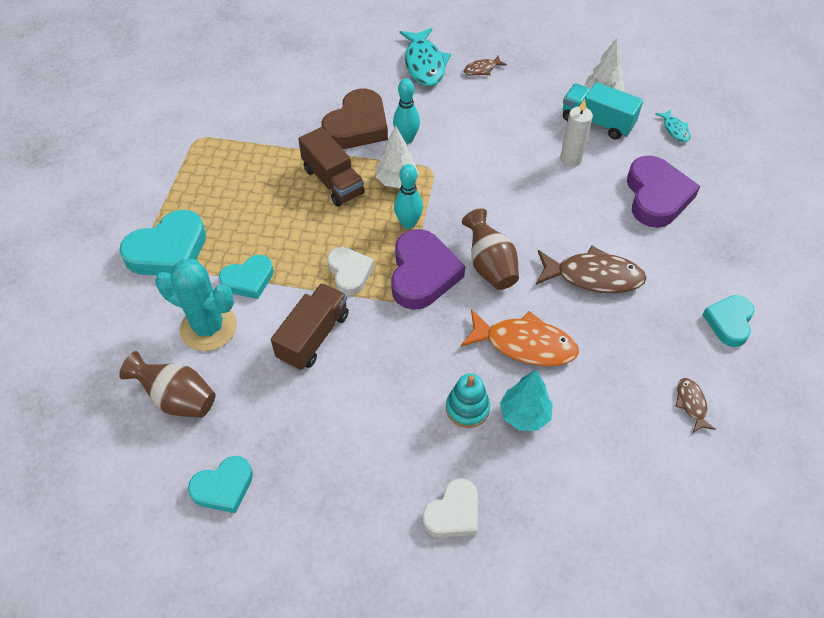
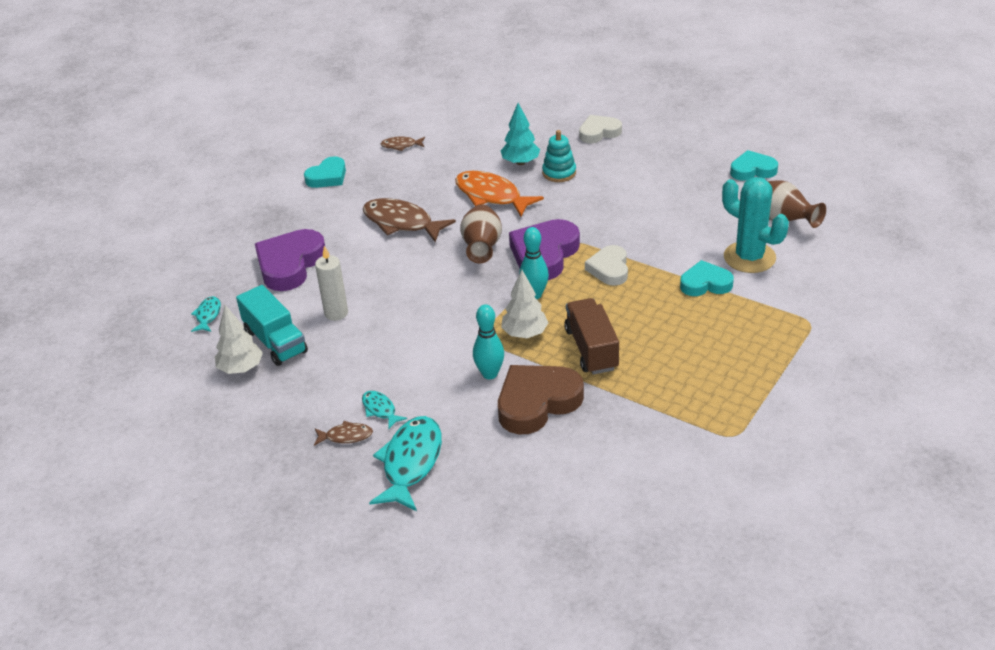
camera: 155 degrees left, 15 degrees down
(168, 251) = (781, 324): turquoise heart -> none
(313, 336) = (659, 234): brown truck -> none
(471, 92) = (380, 410): none -> turquoise fish
(691, 404) = (401, 146): brown fish -> brown fish turned 75 degrees clockwise

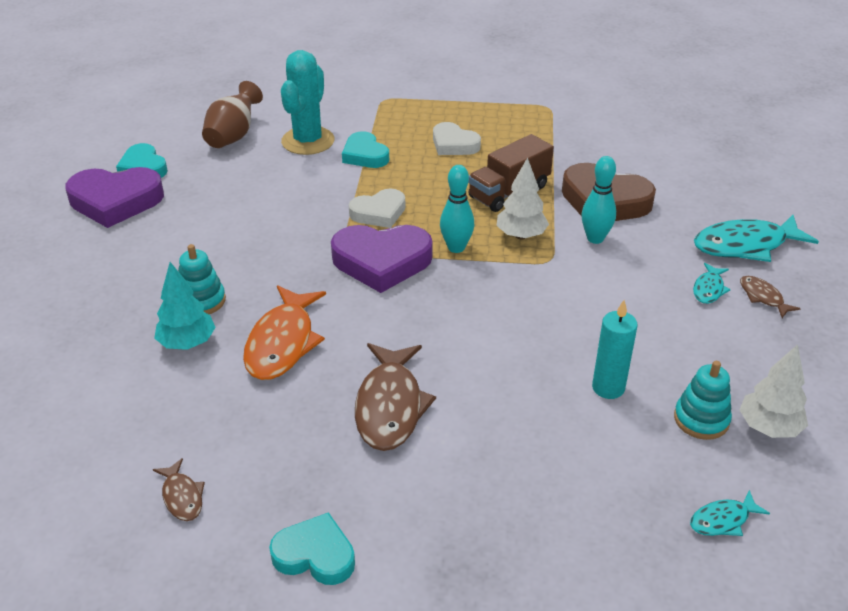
camera: 120 degrees left, 0 degrees up
(275, 342) = (701, 419): turquoise truck -> turquoise stacking toy
(290, 264) = (556, 484): purple heart -> purple heart (115, 201)
(336, 313) = (608, 388): white candle -> turquoise candle
(482, 248) = (399, 313): brown vase -> none
(599, 132) = (85, 295): white heart -> white heart (454, 144)

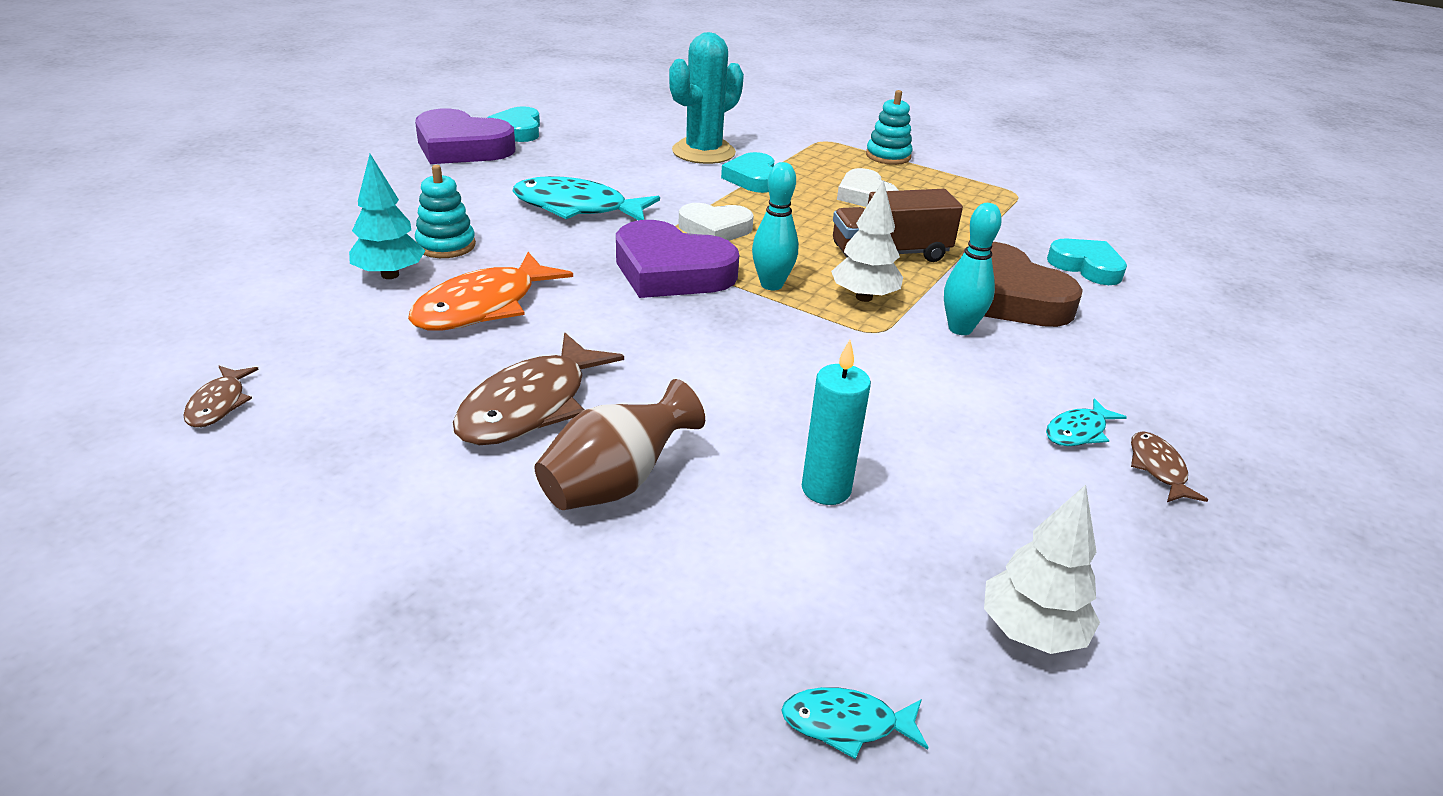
camera: 25 degrees right, 5 degrees down
(233, 136) = (632, 129): brown vase -> brown vase (615, 483)
(315, 555) = (278, 519): turquoise heart -> turquoise heart (1086, 267)
(701, 419) = (929, 578): turquoise stacking toy -> turquoise stacking toy (888, 156)
(745, 245) = (1179, 402): turquoise fish -> turquoise fish (577, 208)

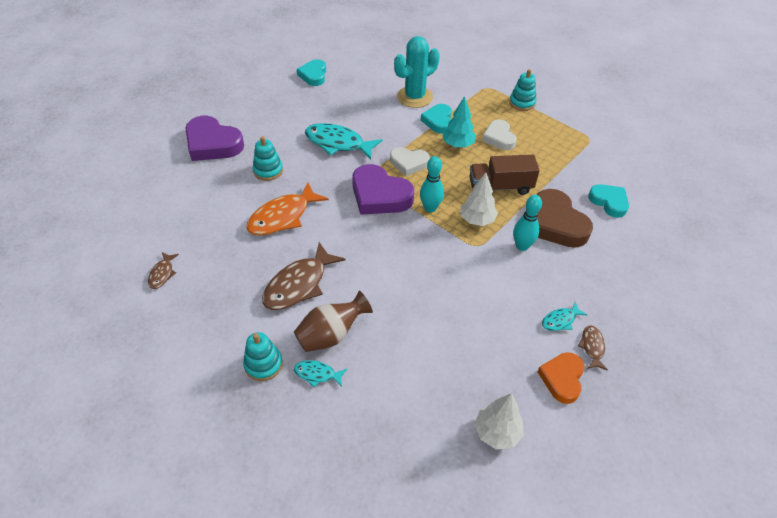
camera: 10 degrees right, 15 degrees up
(390, 275) = (240, 191): turquoise tree -> turquoise tree (458, 144)
(461, 147) = (282, 90): purple heart -> purple heart (213, 144)
(466, 547) = (263, 364): none -> turquoise stacking toy
(826, 489) = (426, 346): turquoise candle -> none
(846, 724) = (405, 467): turquoise fish -> turquoise fish (317, 374)
(1124, 524) = (562, 379): none -> orange heart

